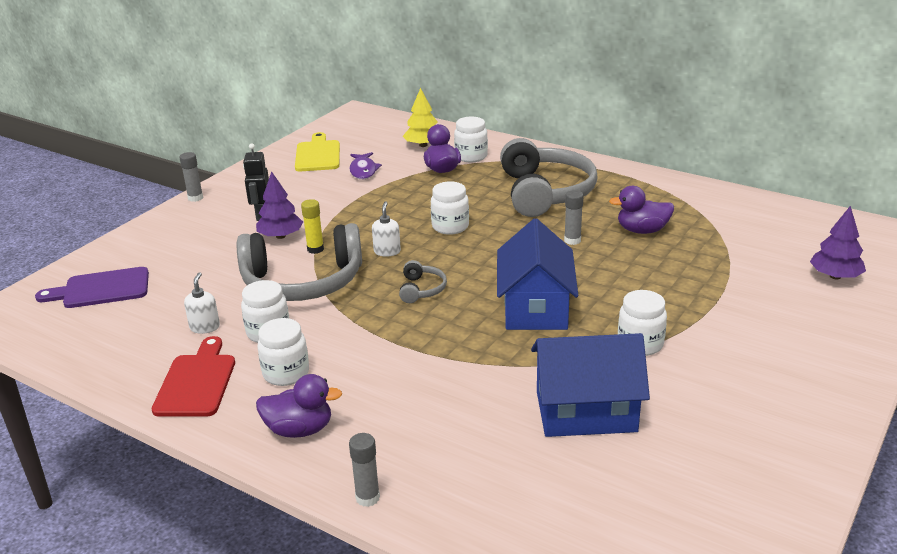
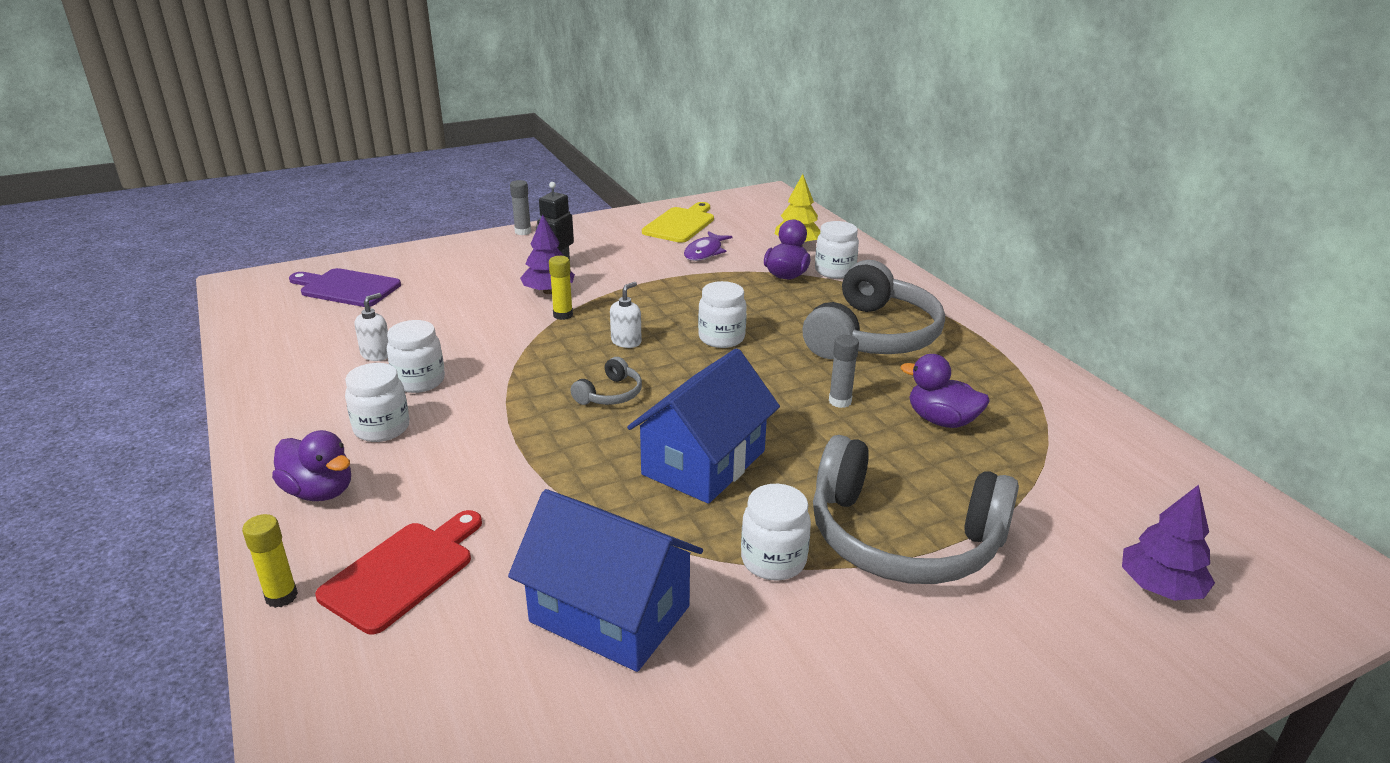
camera: 30 degrees right, 0 degrees up
(196, 382) = (303, 404): red cutting board -> red cutting board (403, 572)
(303, 282) = (511, 343): grey headphones -> grey headphones (902, 538)
(367, 498) = (281, 596): grey glue stick -> yellow glue stick

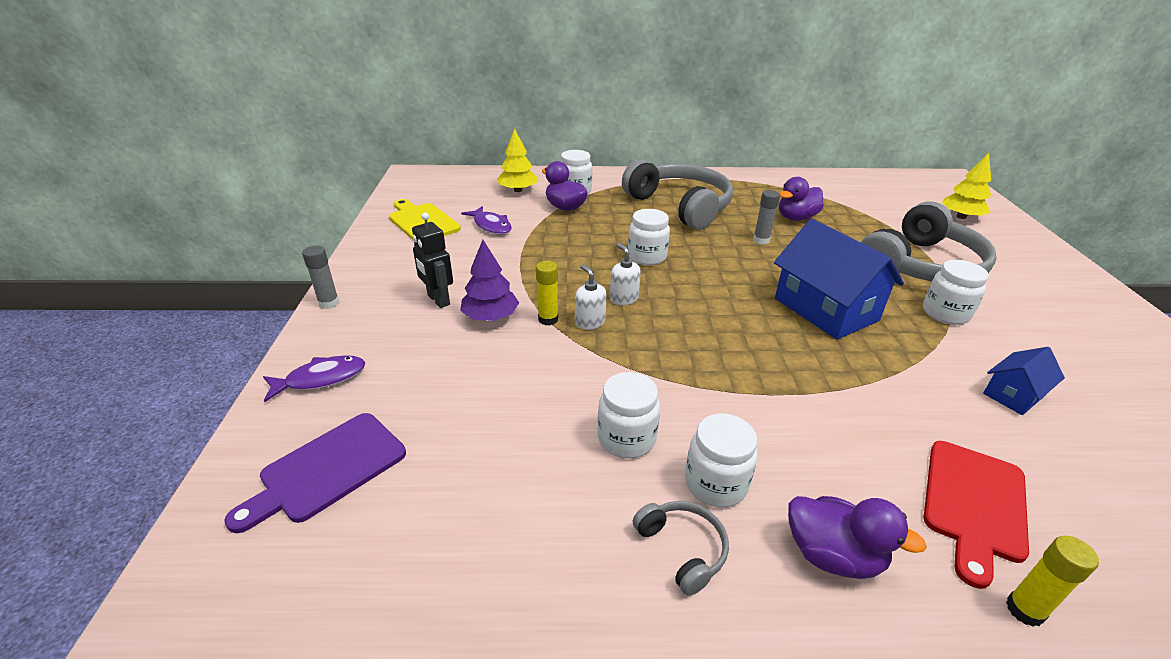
camera: 65 degrees left, 5 degrees up
(319, 491) = (832, 555): purple duck -> purple duck turned 60 degrees clockwise
(376, 354) = (541, 465): white soap dispenser -> white soap dispenser (589, 322)
(403, 572) = (974, 504): red cutting board -> red cutting board turned 120 degrees counterclockwise
(432, 258) = (321, 379): none -> purple fish
(610, 394) = (710, 326): grey headphones -> grey headphones (682, 549)
(610, 614) = (1013, 394): blue house -> blue house, size x0.51
(1160, 587) = (961, 217): purple tree -> yellow tree

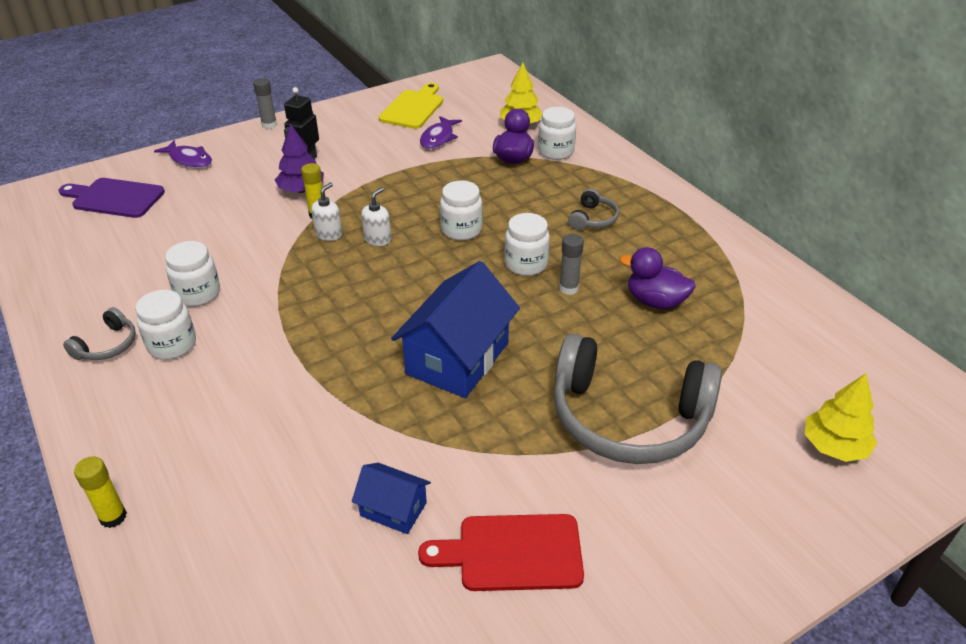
camera: 60 degrees right, 5 degrees up
(680, 206) = (593, 219): grey headphones -> grey headphones, size x0.43
(832, 555) = (128, 413): purple duck -> none
(945, 313) = (523, 448): white jar -> white jar (526, 264)
(974, 504) = (213, 485): red cutting board -> red cutting board (512, 553)

